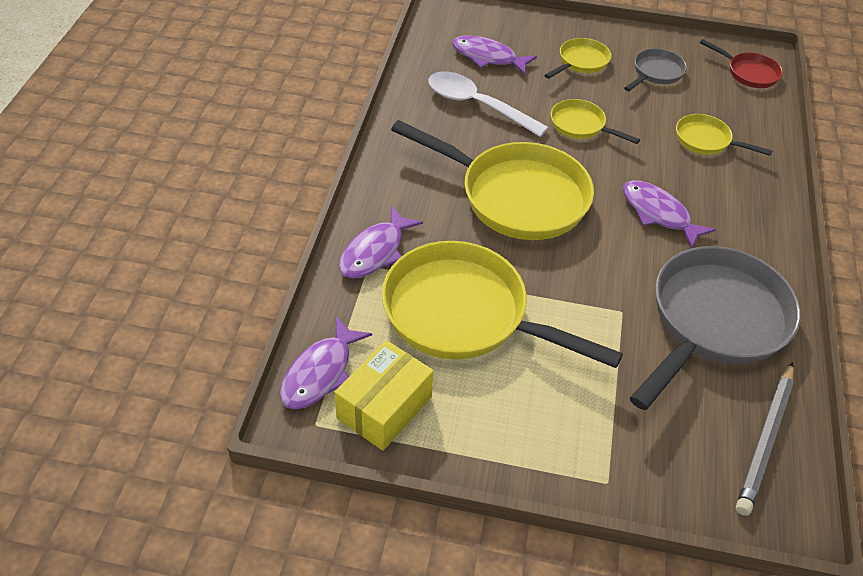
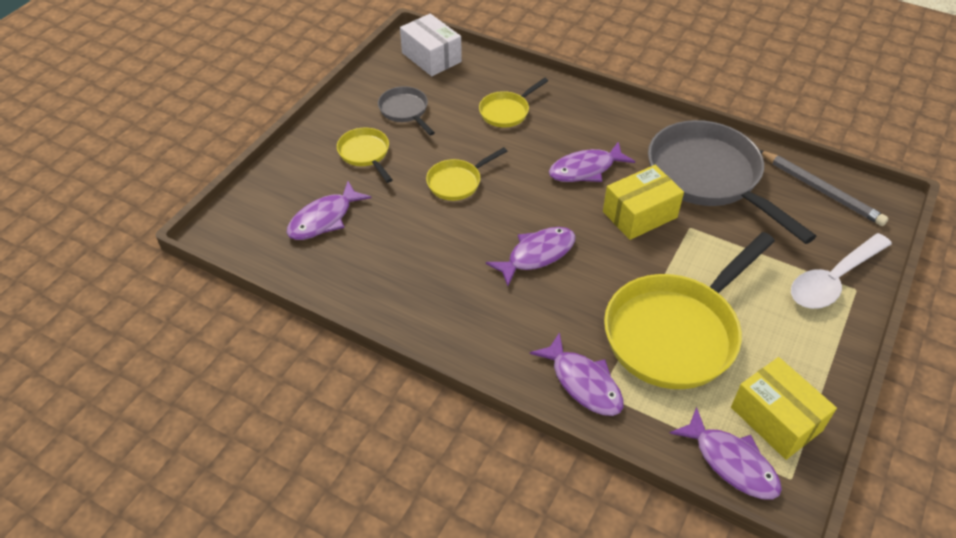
camera: 70 degrees left, 0 degrees up
(477, 105) = (396, 248): white spoon -> white spoon (833, 280)
(516, 196) = (537, 255): yellow pan -> purple fish
(616, 266) = (639, 214): none -> yellow box
(749, 73) = (431, 57): red pan -> white box

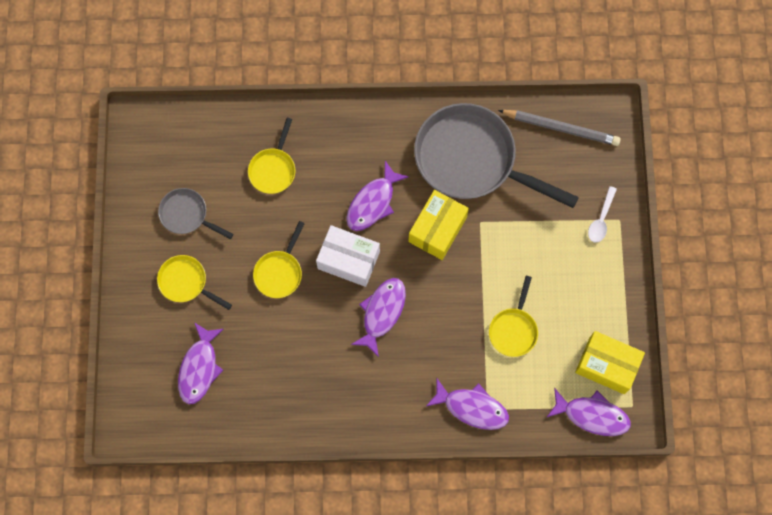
camera: 30 degrees left, 25 degrees up
(431, 57) = (167, 135): white box -> white box (348, 260)
(676, 332) = (513, 330): yellow pan -> yellow pan, size x0.47
(833, 280) = (601, 219): white spoon -> white spoon, size x0.53

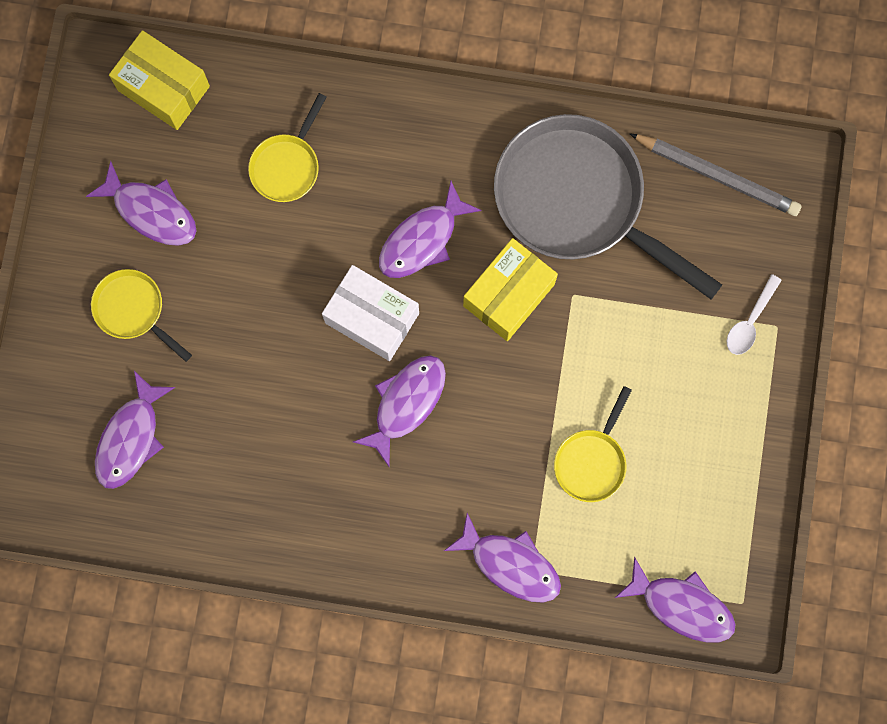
camera: 10 degrees right, 5 degrees up
(187, 215) = (151, 211): grey pan -> purple fish
(279, 272) = (269, 319): yellow pan -> none
(606, 365) = (717, 537): yellow box -> yellow box (163, 88)

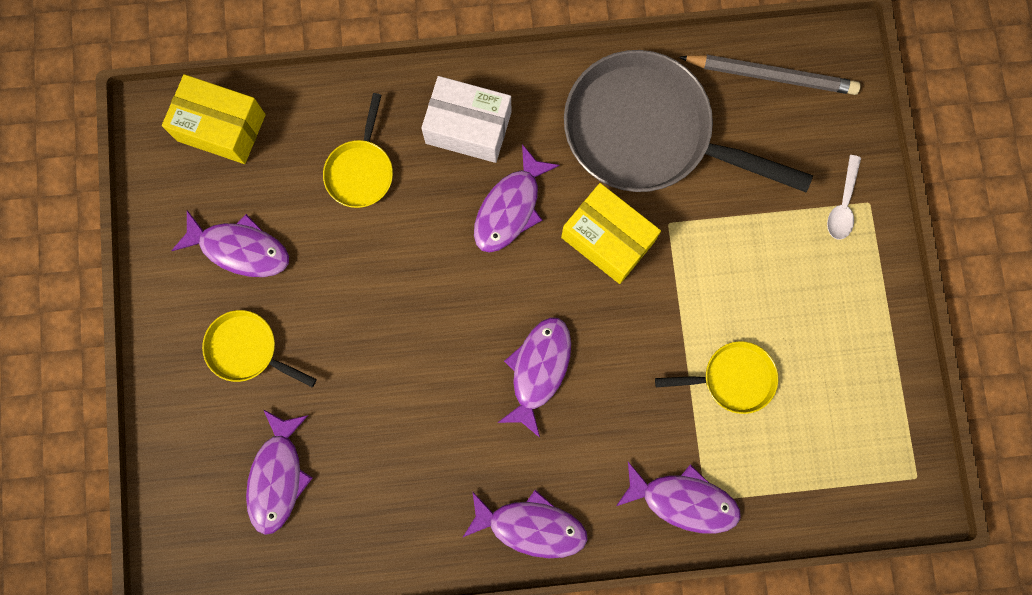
camera: 15 degrees left, 0 degrees up
(372, 318) = (482, 296): white box -> white box (468, 128)
(509, 295) = (608, 239): yellow box -> yellow box turned 75 degrees counterclockwise
(591, 461) = (733, 379): yellow pan -> yellow pan turned 105 degrees counterclockwise
(682, 606) = (860, 496): purple fish -> purple fish (531, 526)

